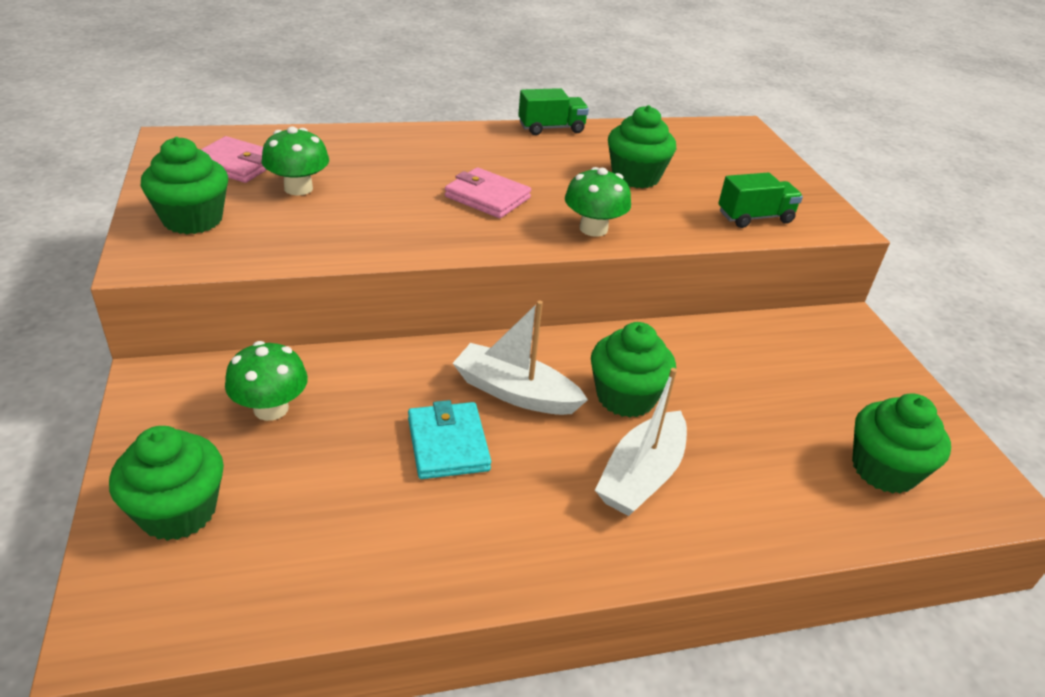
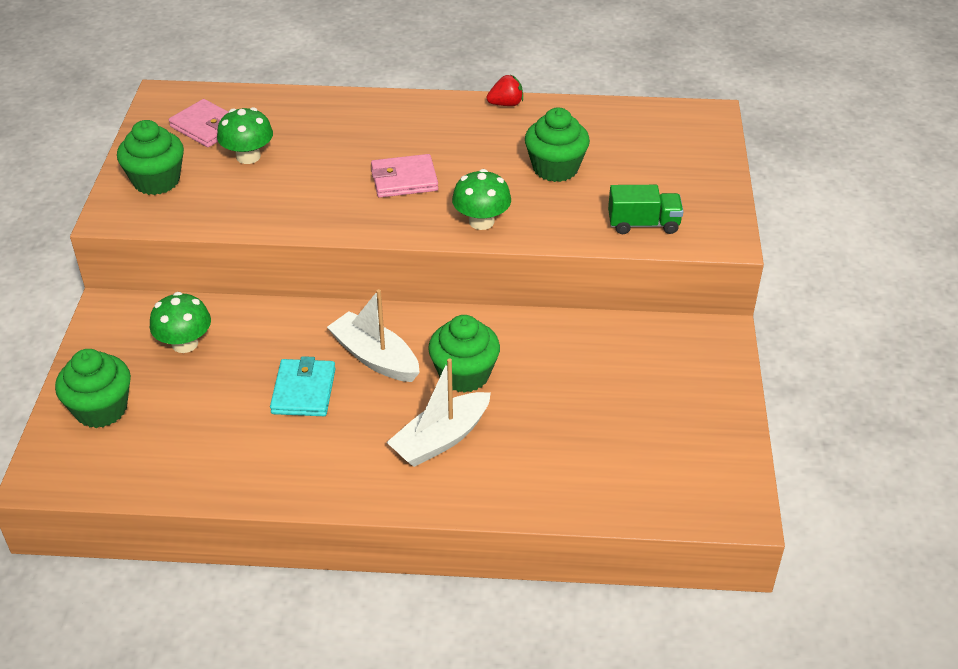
camera: 20 degrees right, 5 degrees up
(487, 197) = (404, 180): pink wallet -> pink wallet turned 60 degrees counterclockwise
(551, 128) = (506, 104): green truck -> red strawberry
(883, 470) = (649, 468): green cupcake -> none

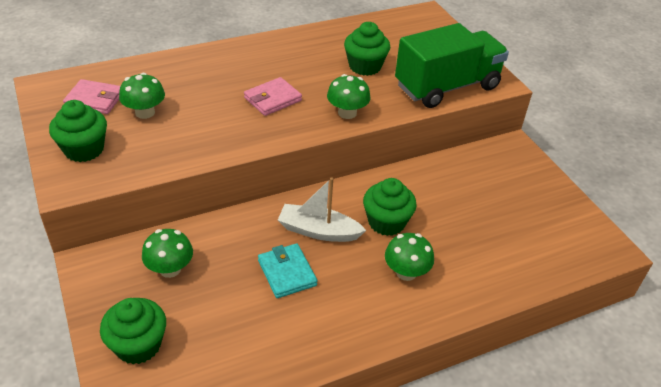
camera: 30 degrees left, 0 degrees up
(440, 439) = (406, 272): white boat -> green mushroom
(506, 104) = (299, 34): red strawberry -> none
(643, 224) = (447, 87): green truck -> green truck, size x2.13

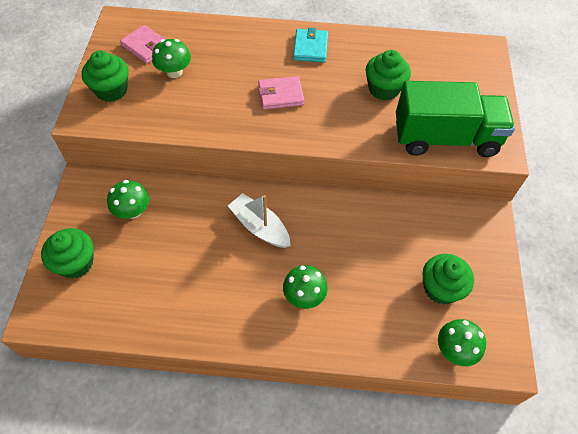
camera: 30 degrees right, 15 degrees up
(287, 273) = (212, 253): turquoise wallet -> turquoise wallet (310, 48)
(347, 113) = (334, 132): green mushroom -> green mushroom (455, 349)
(386, 222) = (319, 243): green cupcake -> green cupcake (441, 288)

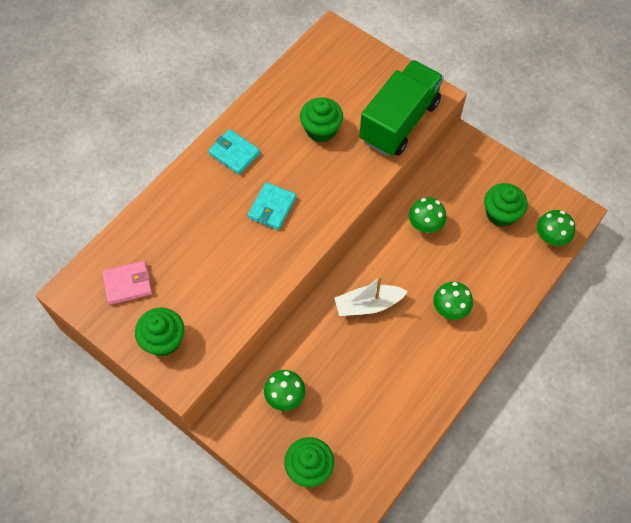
camera: 55 degrees left, 5 degrees up
(174, 72) = (180, 276): green mushroom -> green mushroom (425, 224)
(280, 95) = (272, 207): pink wallet -> turquoise wallet

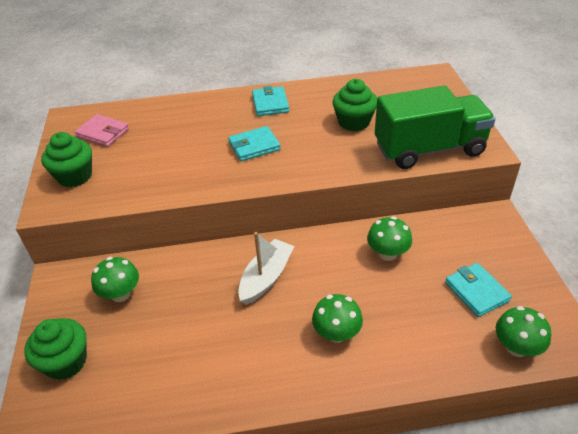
camera: 45 degrees right, 20 degrees down
(368, 304) = (266, 277): white boat -> white boat turned 90 degrees clockwise
(501, 214) = (476, 291): green cupcake -> turquoise wallet

